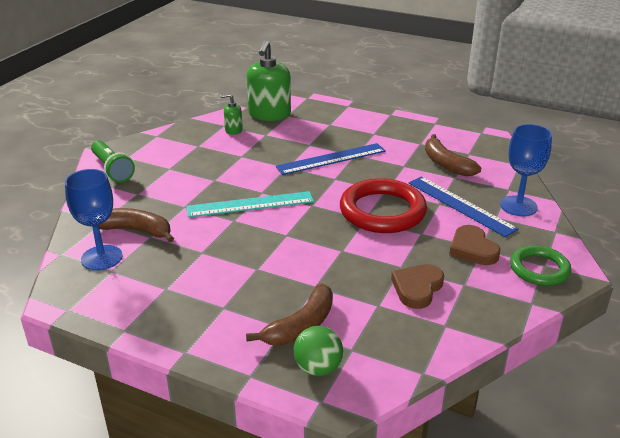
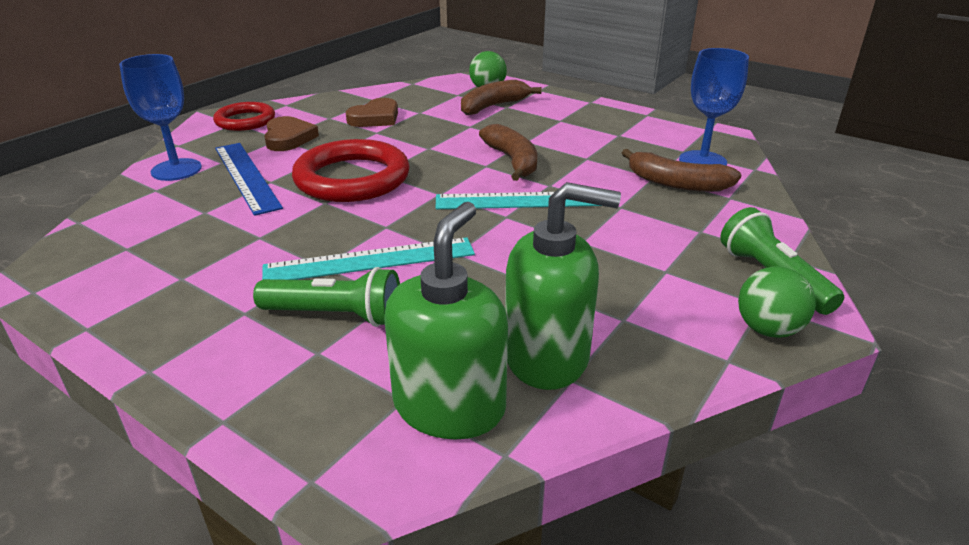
camera: 170 degrees left, 0 degrees up
(132, 147) = (767, 329): none -> green ball
(233, 130) = (547, 356): green soap dispenser -> green soap dispenser, size x2.03
(331, 135) = (335, 315): none -> green flashlight
(331, 159) = (370, 260): blue ruler -> turquoise ruler
(446, 164) = (189, 233): brown banana -> brown banana (512, 161)
(539, 269) = (245, 121): green ring -> red ring

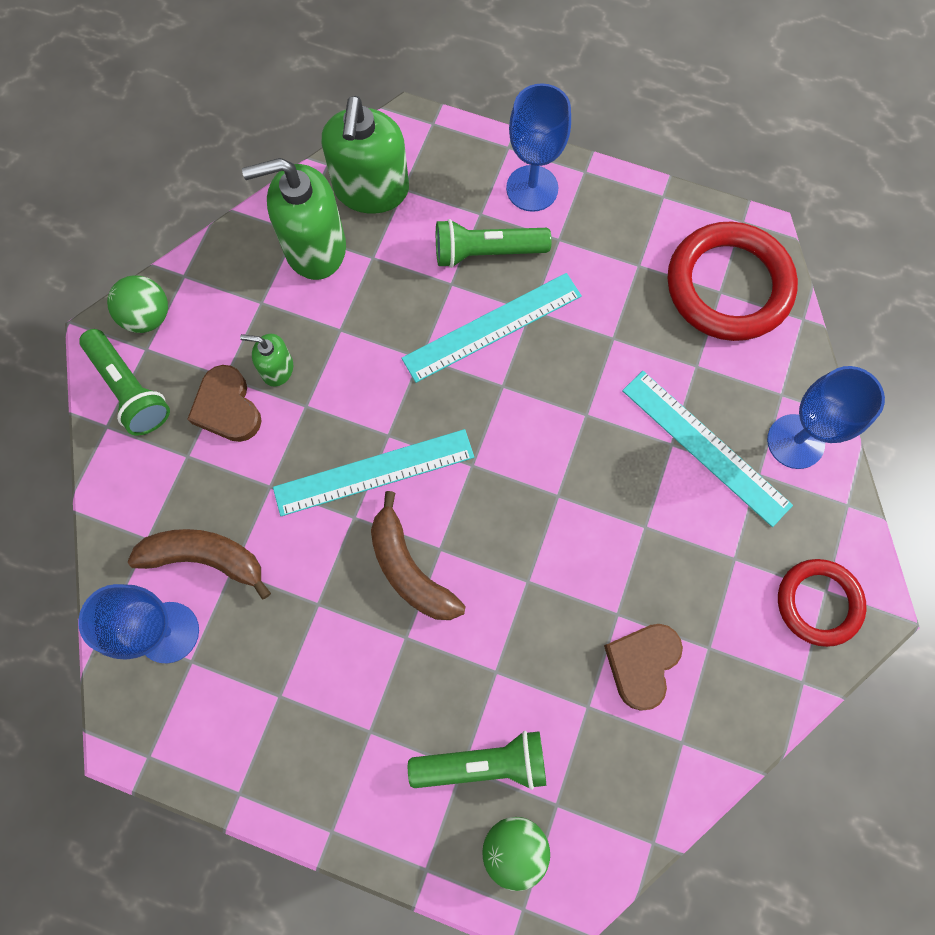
camera: 165 degrees right, 40 degrees up
(232, 365) = (532, 188): none -> blue goblet
(246, 176) = (705, 447): blue ruler -> turquoise ruler
(288, 138) = (722, 562): brown heart -> brown heart (227, 407)
(352, 178) = (584, 473): red ring -> red ring (728, 286)
(493, 106) = (483, 763): brown banana -> green flashlight
(608, 267) = (277, 369): none -> green soap dispenser

